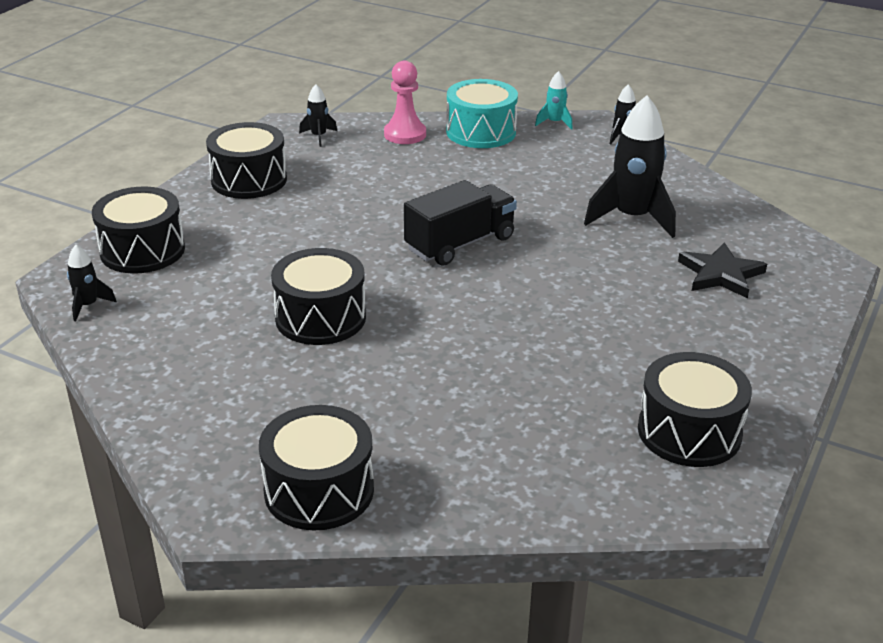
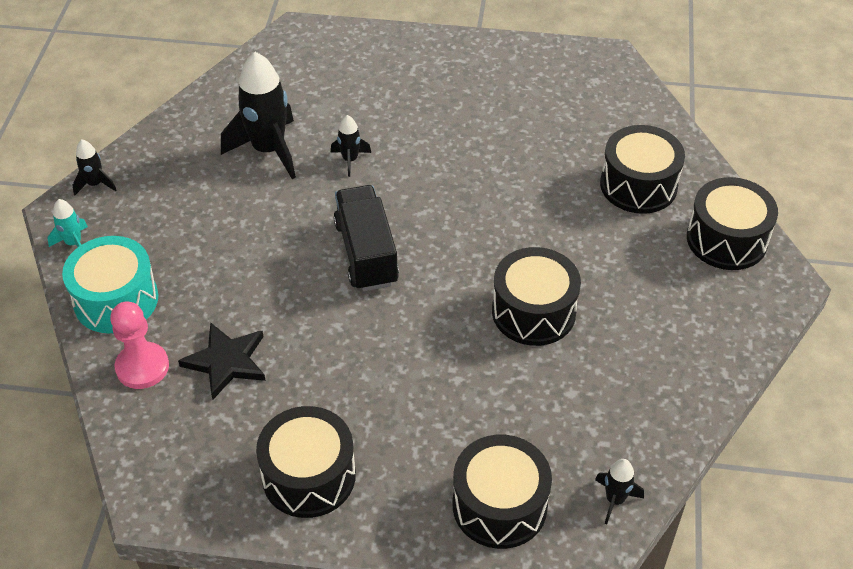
camera: 110 degrees left, 15 degrees up
(319, 136) = (173, 450): black rocket -> black rocket (350, 160)
(460, 244) = (366, 253): black truck -> black truck turned 45 degrees clockwise
(689, 432) = (549, 79): black drum -> black drum (638, 185)
(720, 274) = (341, 87): black star -> black star (226, 362)

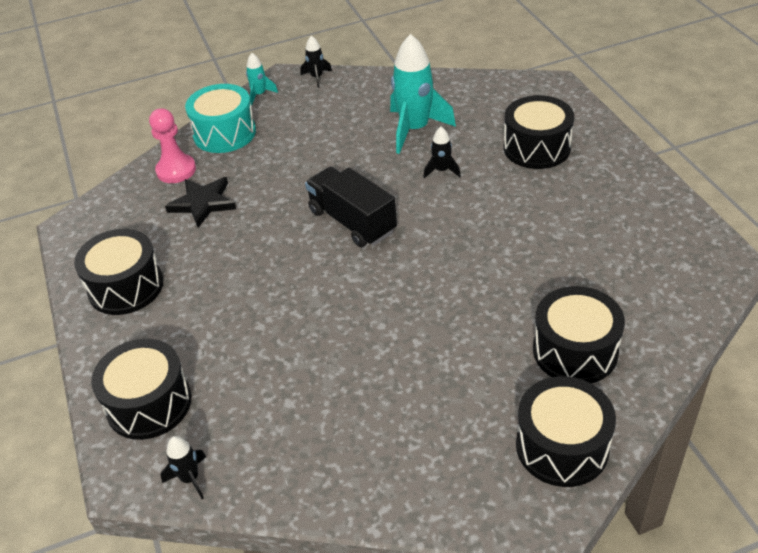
camera: 65 degrees right, 5 degrees down
(268, 150) = (415, 129): black rocket -> turquoise rocket
(366, 253) = (352, 221): black truck -> black truck turned 90 degrees counterclockwise
(533, 311) = (362, 342): black drum -> black drum (536, 148)

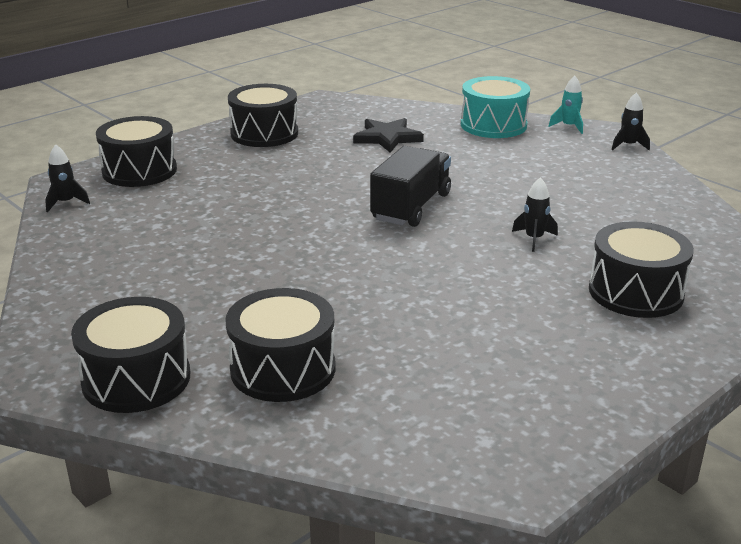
camera: 65 degrees right, 15 degrees down
(176, 170) = (423, 118): pink pawn -> none
(415, 129) = (593, 211): turquoise rocket -> none

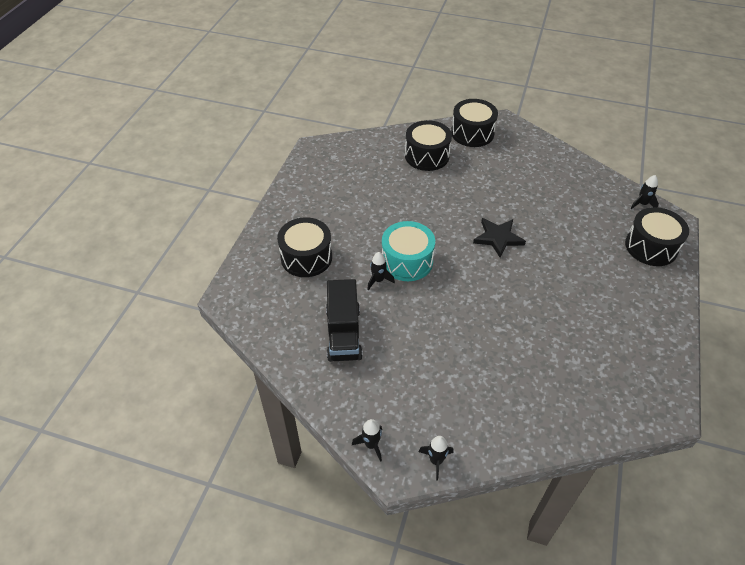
camera: 150 degrees right, 20 degrees up
(264, 133) = (641, 327): black drum -> none
(387, 138) = (556, 363): black star -> black star (498, 238)
(411, 207) = (466, 281): black truck -> black truck (343, 333)
(493, 125) = (497, 430): turquoise drum -> turquoise drum (407, 261)
(568, 127) = (436, 461): turquoise rocket -> black rocket

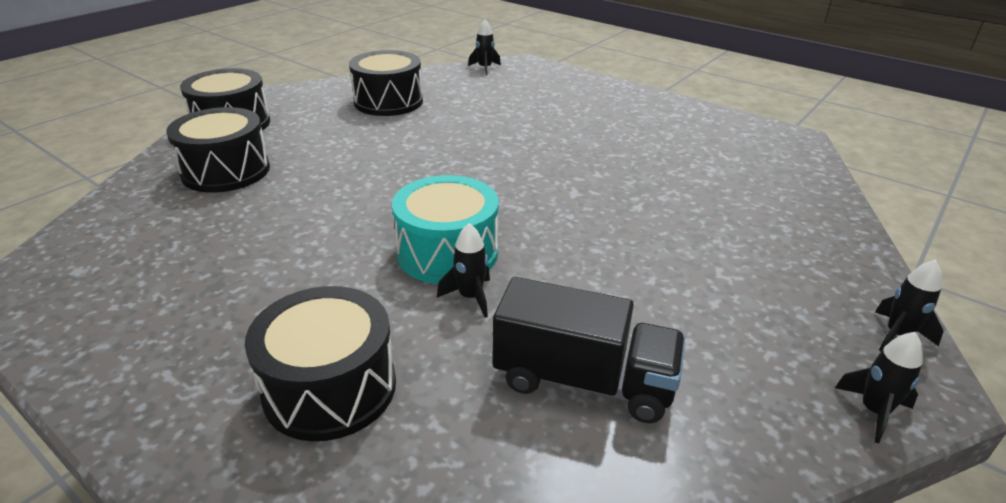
camera: 70 degrees left, 15 degrees down
(498, 238) = (464, 161): black star -> none
(651, 247) = (553, 82): black drum -> black drum (388, 102)

